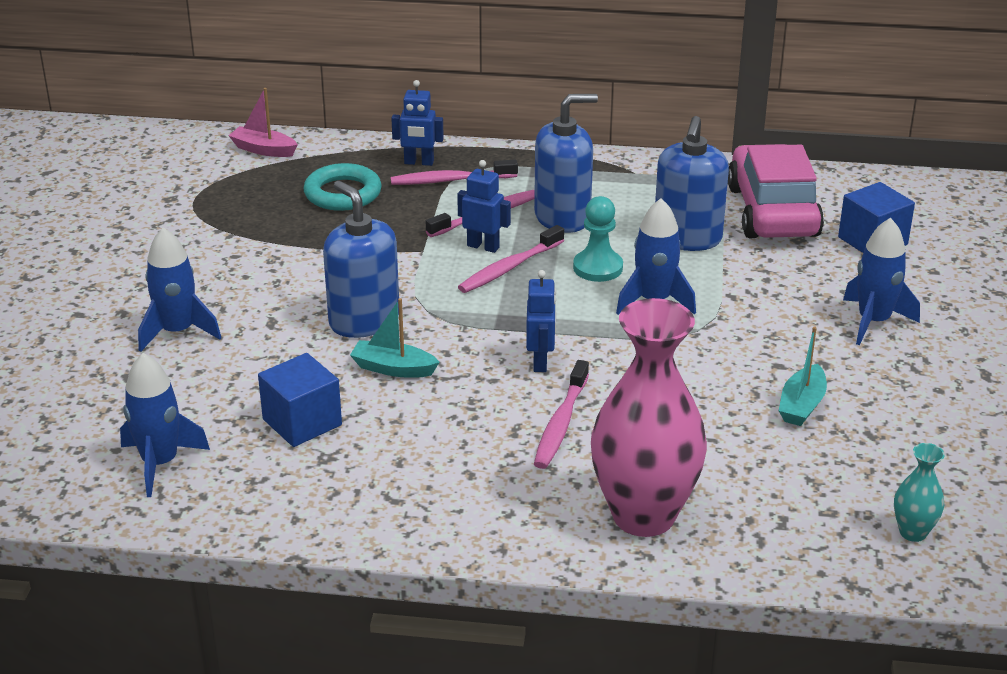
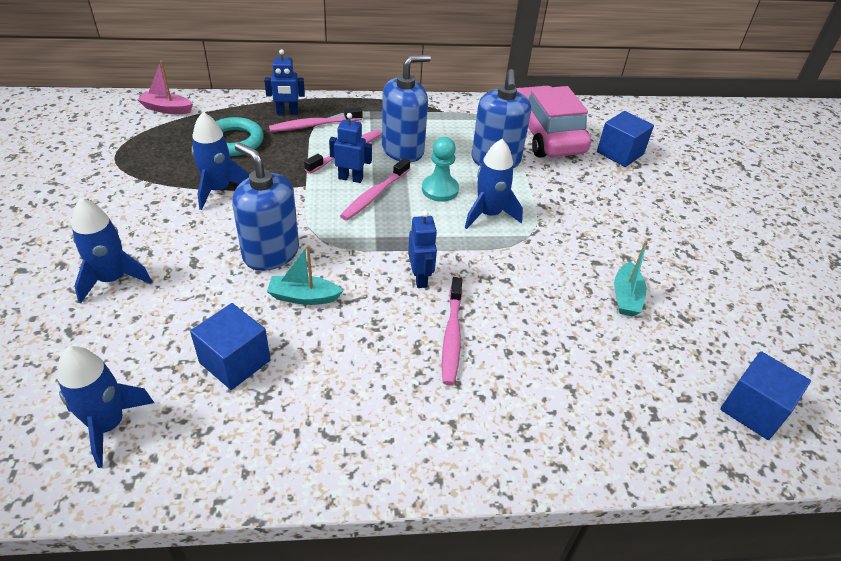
camera: 15 degrees left, 10 degrees up
(643, 516) = (545, 423): pink vase -> none
(873, 321) = (646, 218): blue rocket -> blue rocket (218, 190)
(913, 532) = (753, 409): turquoise vase -> blue cube

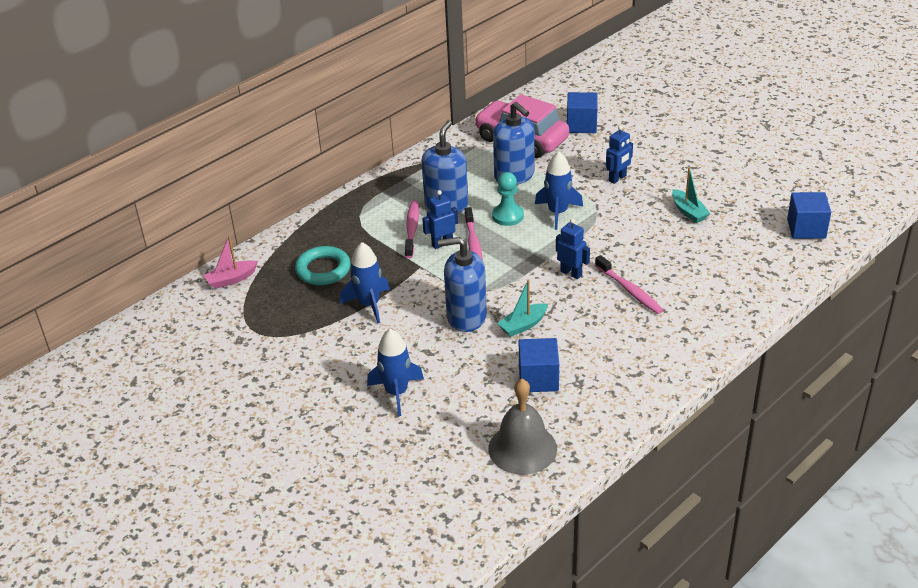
camera: 35 degrees left, 5 degrees down
(108, 425) = (522, 448): blue rocket -> grey bell
(287, 112) = (325, 228): blue robot -> blue robot (617, 178)
(314, 125) = (360, 225): pink toothbrush -> none

